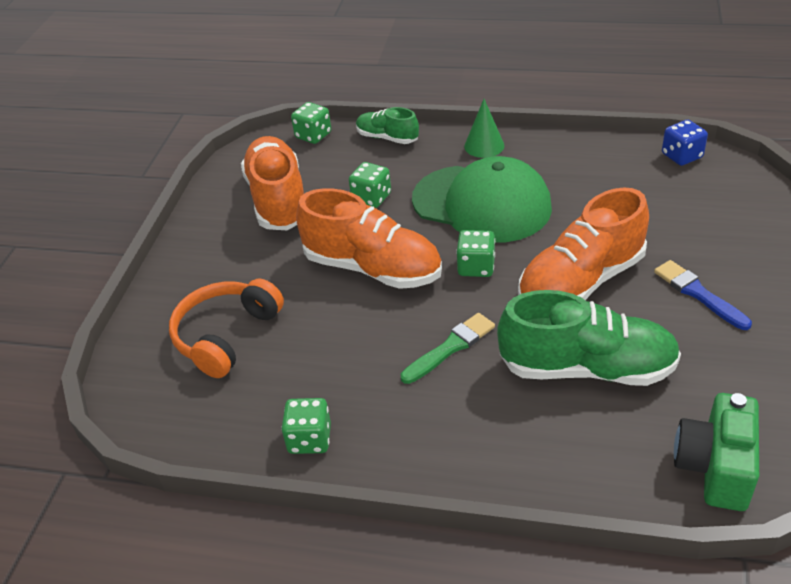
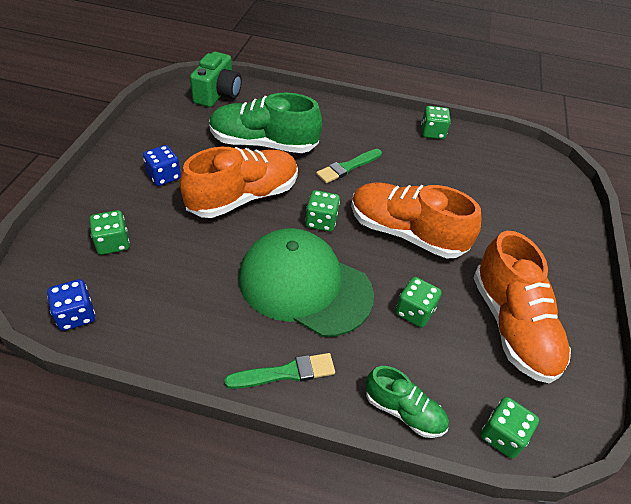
camera: 175 degrees right, 5 degrees up
(226, 335) = (507, 197): orange headphones -> none
(484, 146) = (285, 373): green cone -> green brush
(698, 212) = (113, 243): none -> green dice
(698, 294) = (164, 176): blue brush -> blue dice

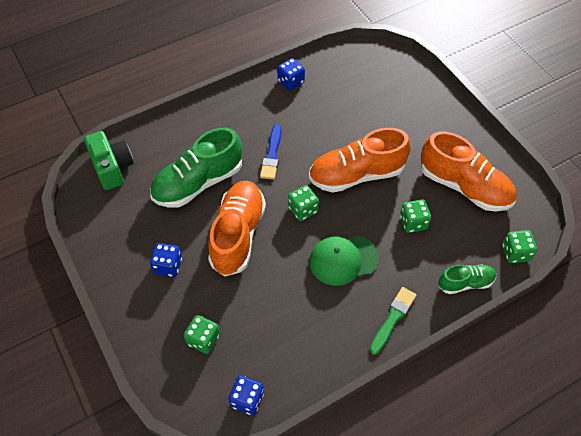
camera: 40 degrees left, 10 degrees up
(304, 285) = (343, 260): green cap -> green cap, size x0.65
(348, 167) = (272, 155): green brush -> blue brush
(432, 133) = (291, 82): green dice -> blue dice

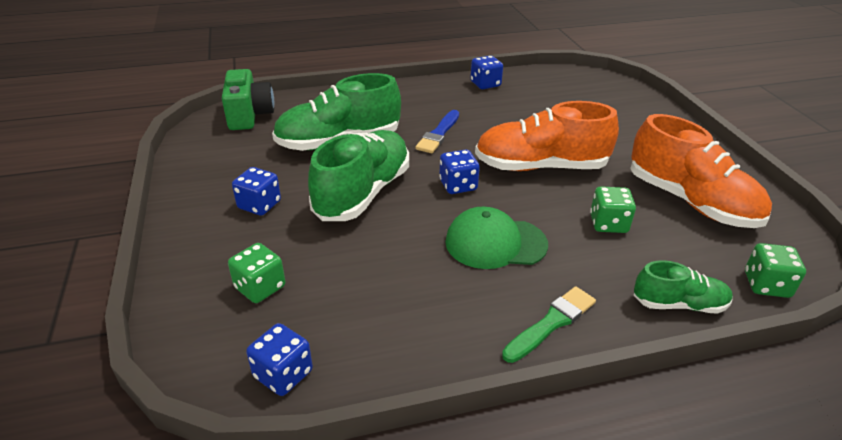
camera: 15 degrees right, 20 degrees down
(238, 234) = (363, 193): orange shoe -> green shoe
(303, 209) = (458, 185): green dice -> blue dice

